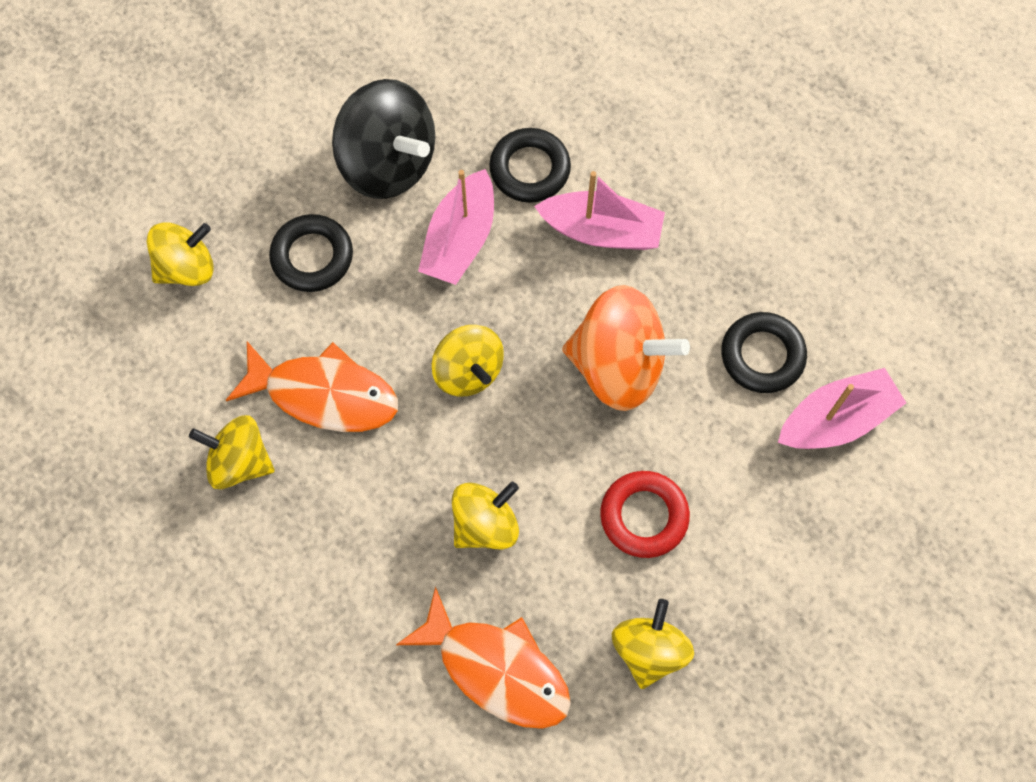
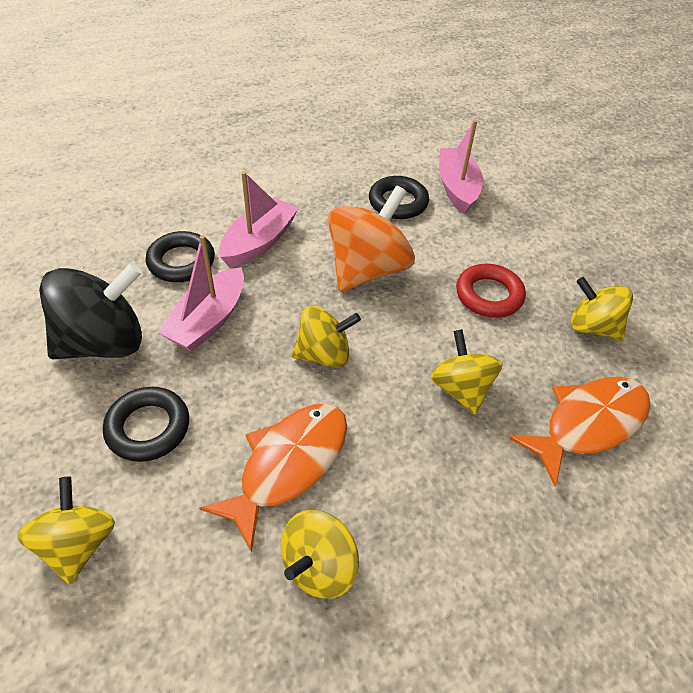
camera: 70 degrees left, 20 degrees down
(460, 239) = (208, 320): pink boat -> pink boat turned 75 degrees clockwise

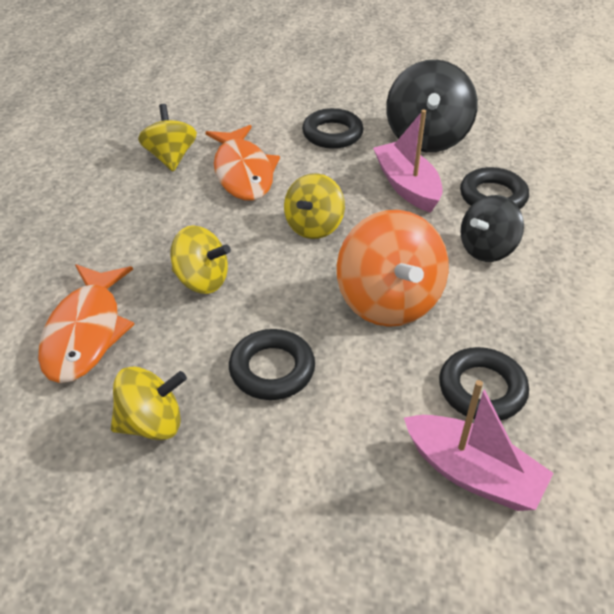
camera: 130 degrees right, 5 degrees down
(78, 544) = (281, 95): yellow spinning top -> none
(259, 242) = (487, 249): pink boat -> black spinning top
(489, 295) = (272, 369): red ring -> black ring

